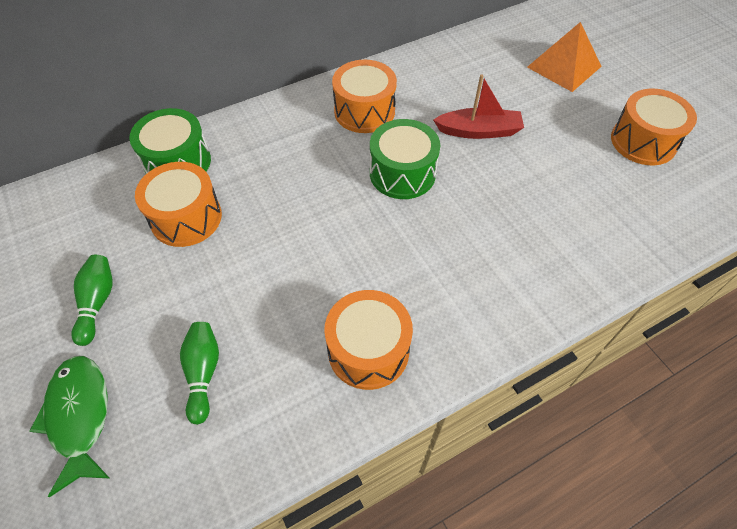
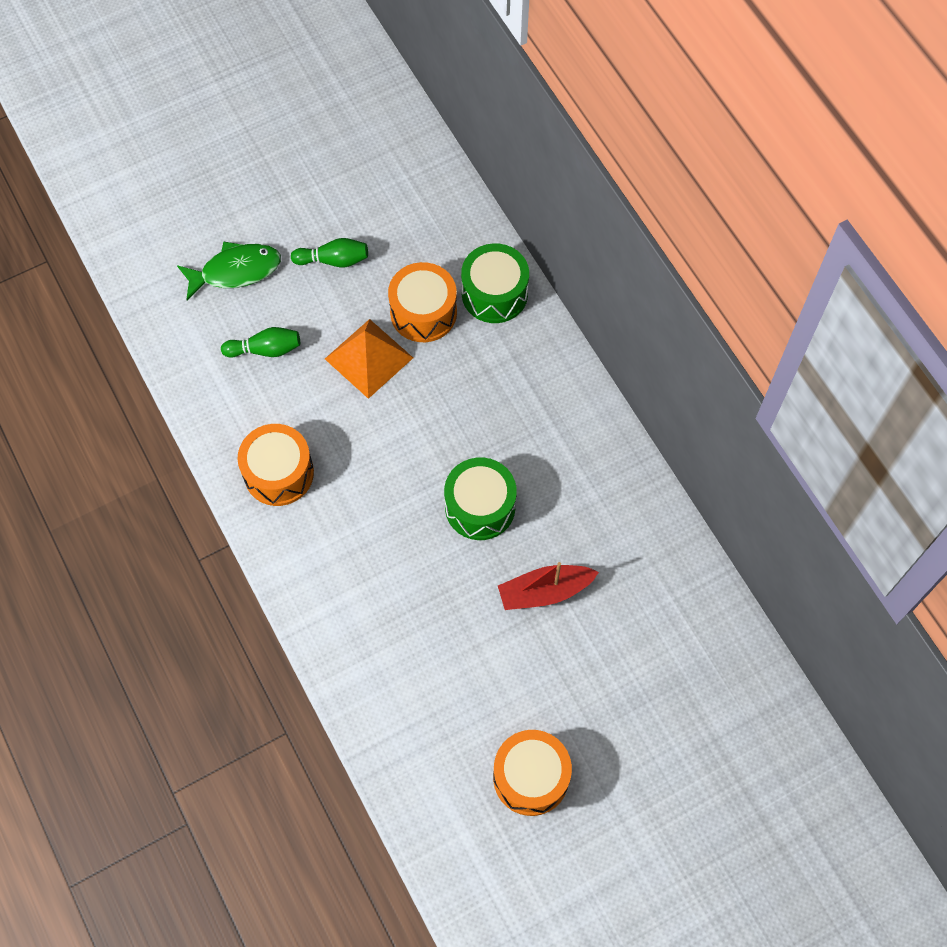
camera: 90 degrees right, 10 degrees up
(364, 111) = (574, 469): orange drum -> none
(479, 131) = (544, 591): red boat -> red boat turned 75 degrees clockwise
(564, 66) = (665, 710): orange pyramid -> orange pyramid (369, 358)

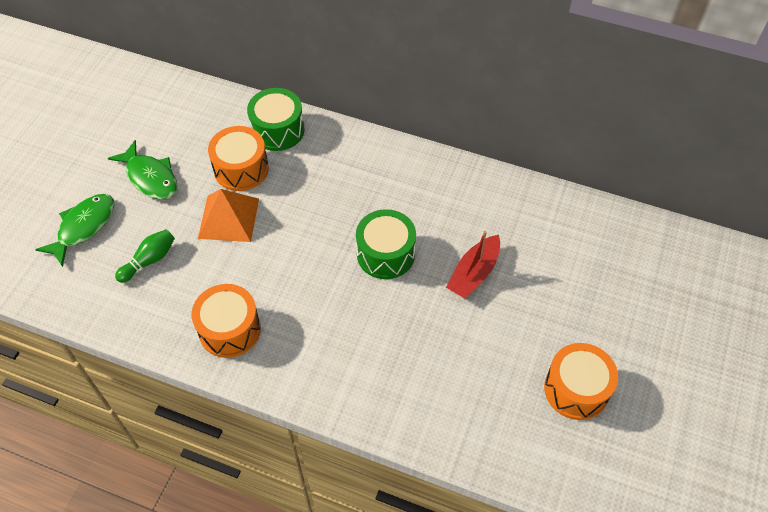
camera: 40 degrees left, 10 degrees down
(333, 260) = (150, 177): green bowling pin -> green fish

